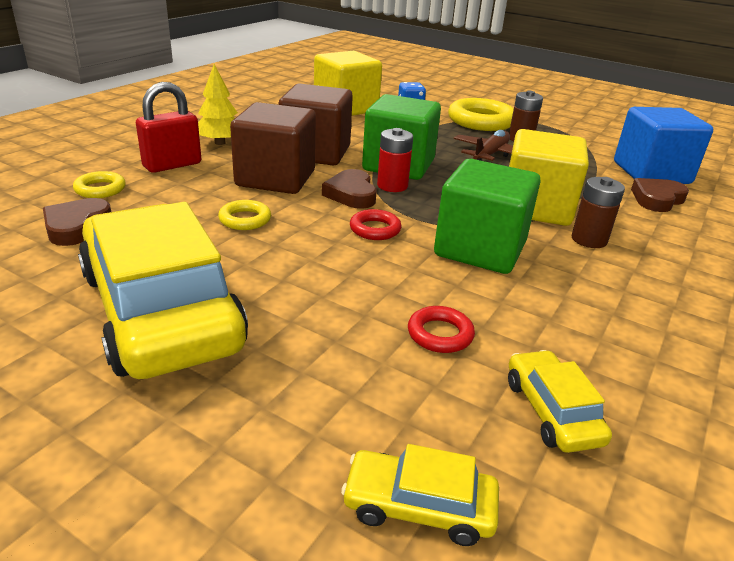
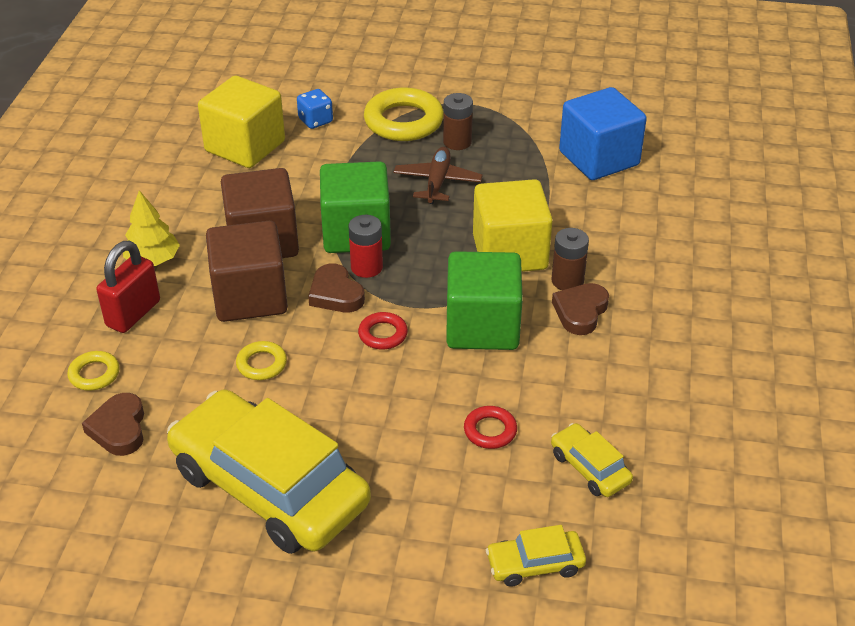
camera: 20 degrees left, 10 degrees up
(657, 199) = (612, 200): brown heart -> brown heart (580, 312)

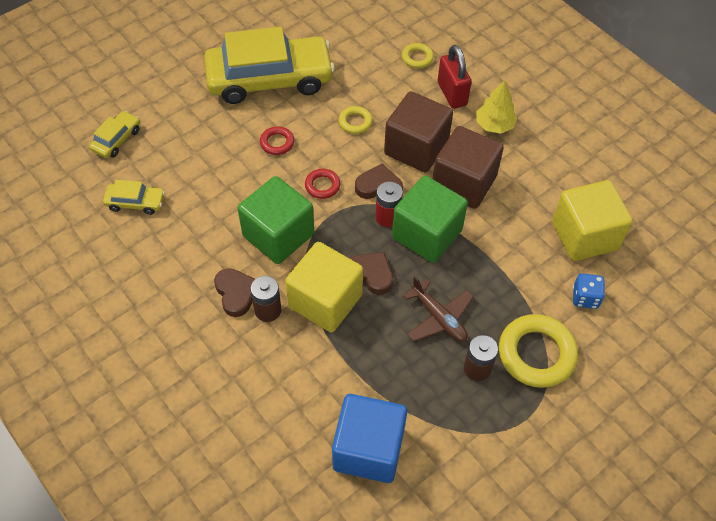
camera: 130 degrees right, 15 degrees up
(119, 429) = (367, 49): brown heart -> brown heart (371, 274)
(490, 431) = (205, 181): red ring -> red ring (277, 143)

